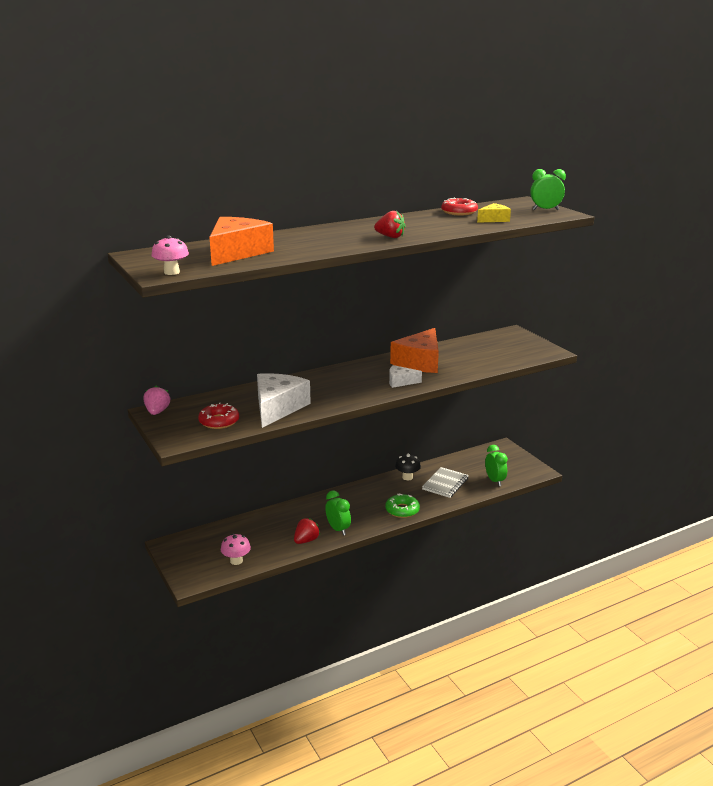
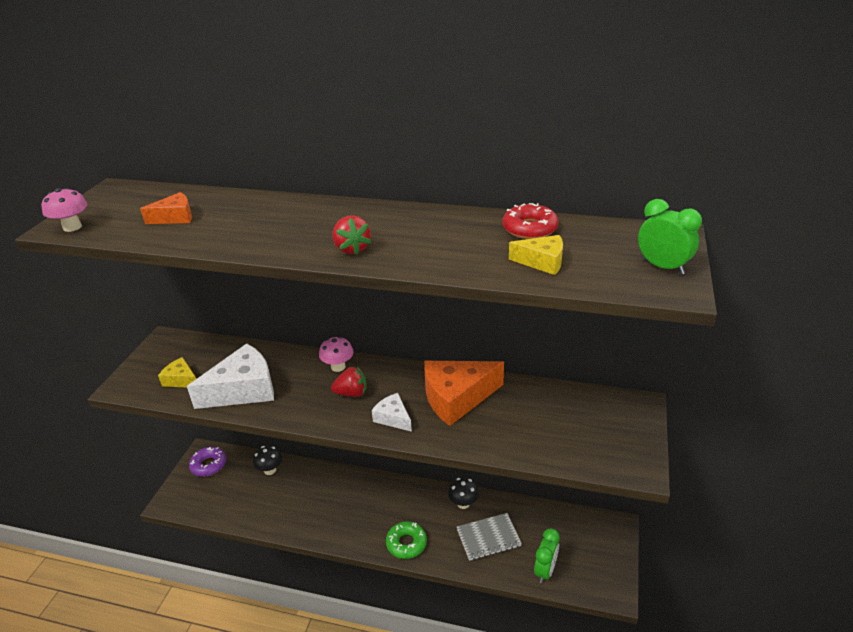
camera: 45 degrees right, 10 degrees up
(157, 412) = (165, 341): pink strawberry -> none
(187, 548) = (208, 465): none -> purple donut
(219, 421) = (181, 380): red donut -> yellow cheese
(236, 561) = (219, 504): pink mushroom -> pink mushroom (338, 367)
(237, 252) = (175, 217): orange cheese -> orange cheese, size x0.51
(245, 526) = (270, 470): none -> black mushroom
(306, 540) = (289, 520): red strawberry -> red strawberry (351, 393)
(338, 529) = (327, 526): green clock -> none

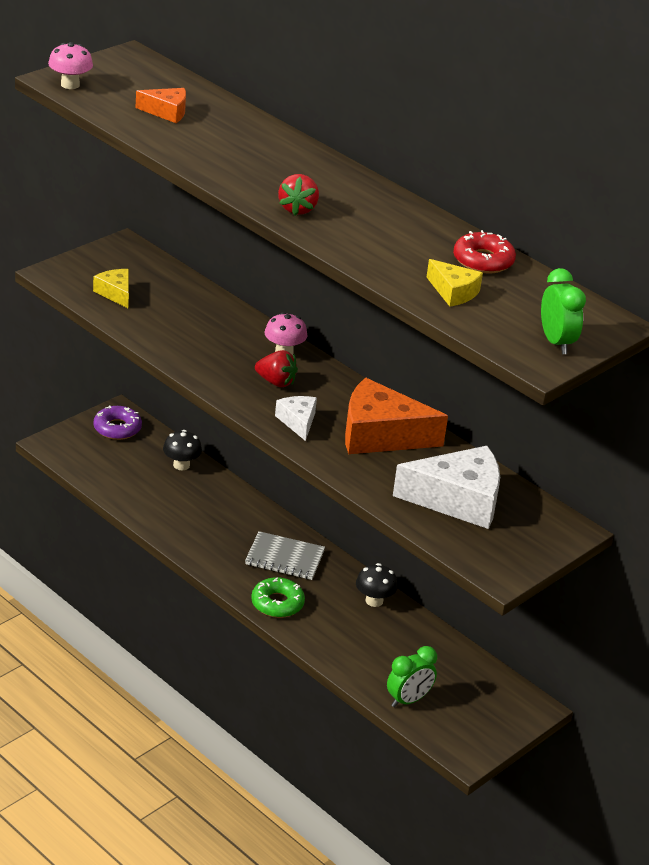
camera: 25 degrees right, 0 degrees up
(243, 389) = (170, 330): white cheese -> white cheese (458, 500)
(488, 538) = (373, 643): grey notebook -> grey notebook (284, 558)

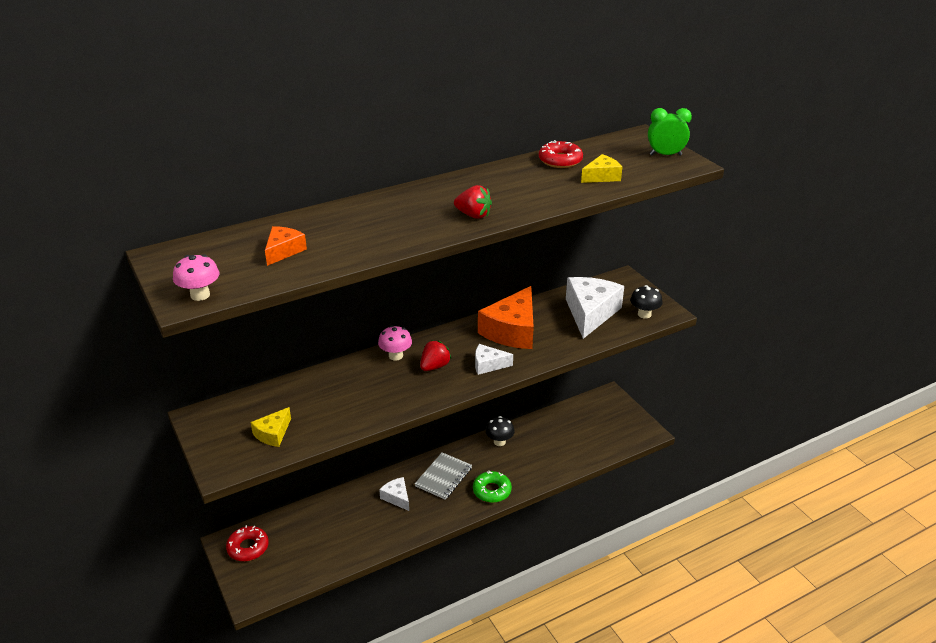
camera: 70 degrees left, 0 degrees up
(115, 293) = (273, 434): yellow cheese -> yellow cheese turned 45 degrees counterclockwise
(117, 428) = (248, 547): purple donut -> red donut
(181, 465) = (314, 515): black mushroom -> black mushroom (644, 314)
(233, 524) = (397, 497): none -> white cheese
(408, 700) = (598, 447): green clock -> none

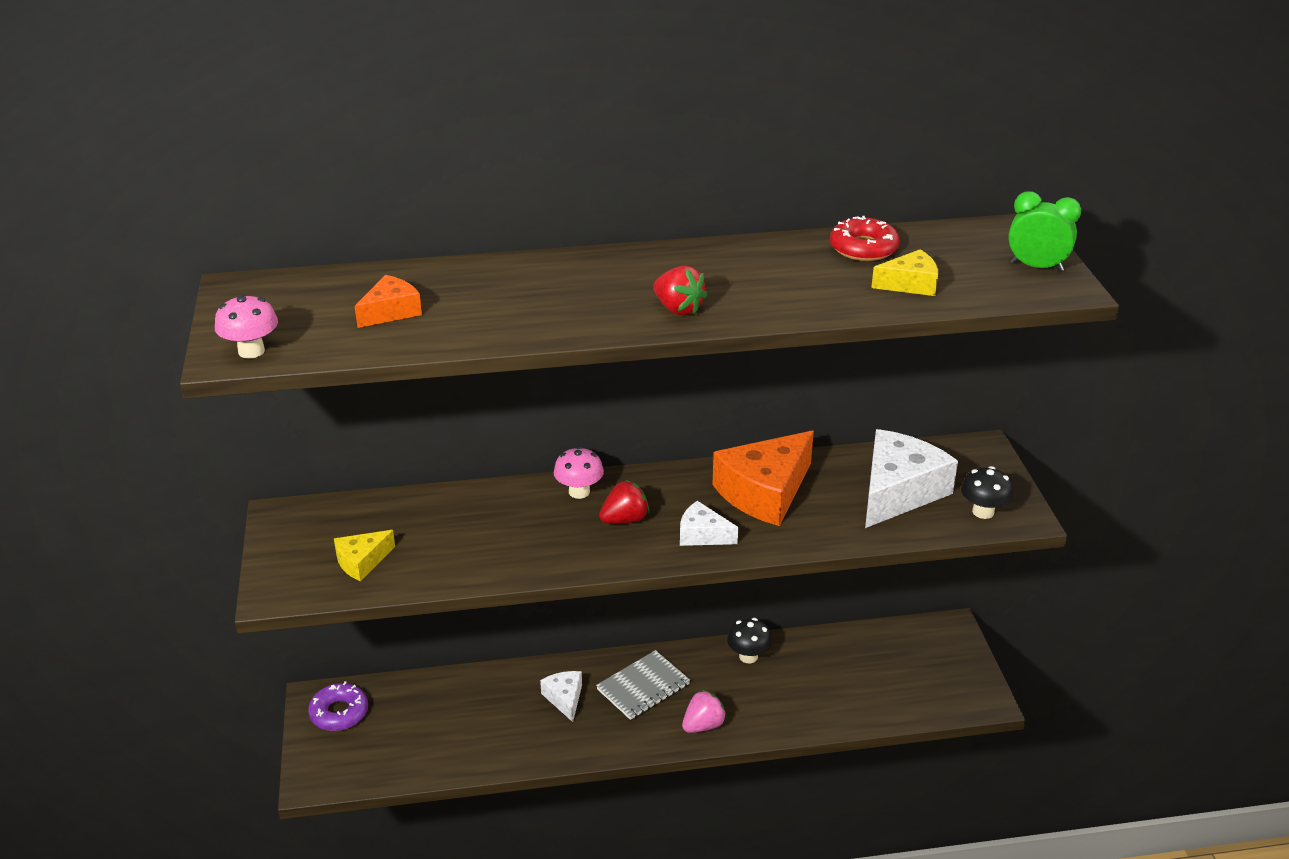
camera: 20 degrees right, 0 degrees up
(248, 547) = (339, 713): red donut -> purple donut
(492, 491) = (703, 725): green donut -> pink strawberry

